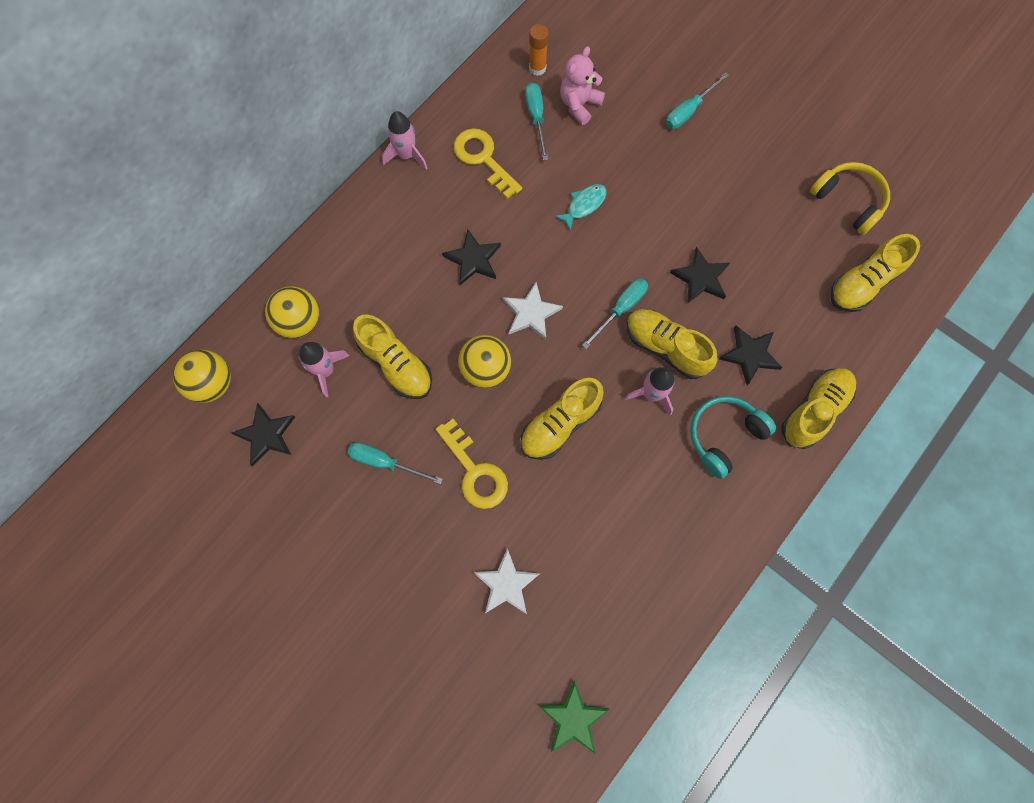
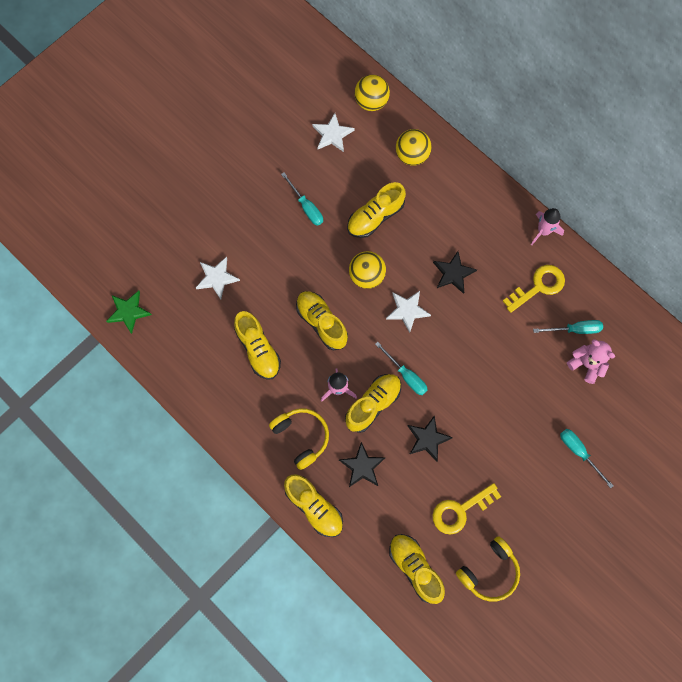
camera: 95 degrees right, 0 degrees up
(266, 435) = (332, 134): black star -> white star
(326, 370) = (374, 171): pink rocket -> none
(385, 462) = (306, 207): turquoise screwdriver -> turquoise screwdriver turned 120 degrees clockwise
(475, 471) = (294, 264): yellow key -> yellow key (460, 510)
(537, 68) = (622, 334): orange glue stick -> none
(584, 205) = (495, 358): turquoise fish -> none
(609, 509) = (258, 349): none -> yellow shoe
(724, 436) = (302, 437): turquoise headphones -> yellow headphones

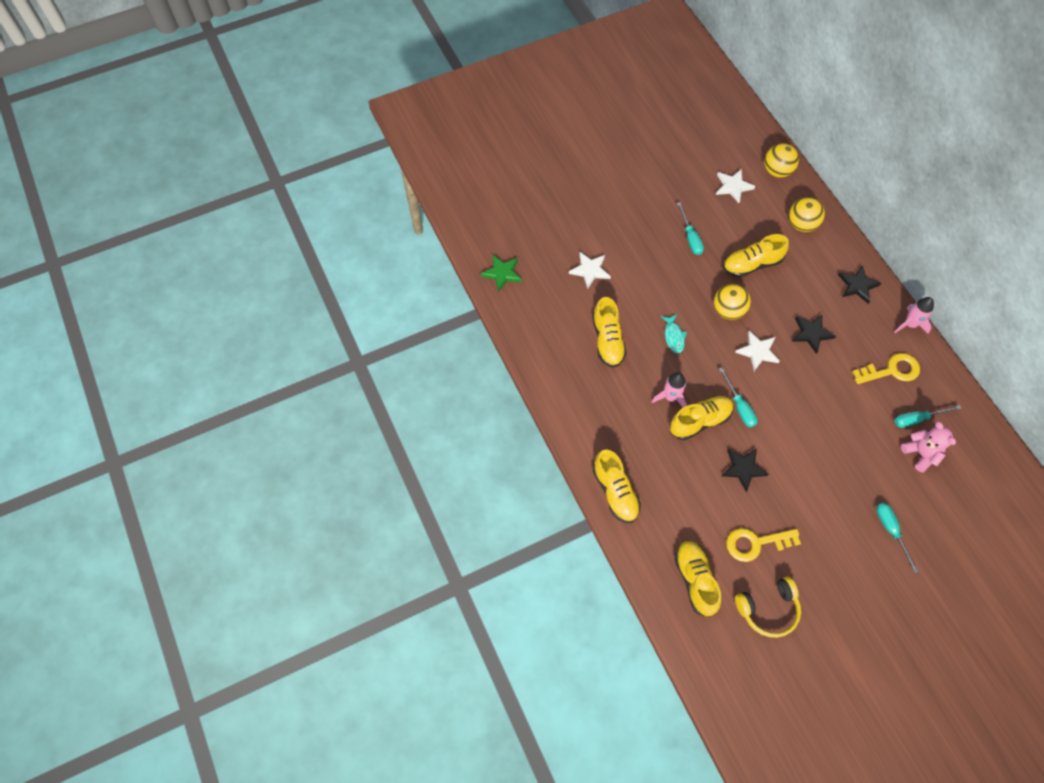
camera: 20 degrees right, 10 degrees down
(302, 437) = (623, 427): yellow headphones -> none
(321, 323) = (673, 336): yellow shoe -> turquoise fish
(362, 466) = (672, 472): black star -> black star (857, 285)
(574, 329) = (917, 419): turquoise screwdriver -> turquoise screwdriver turned 150 degrees clockwise

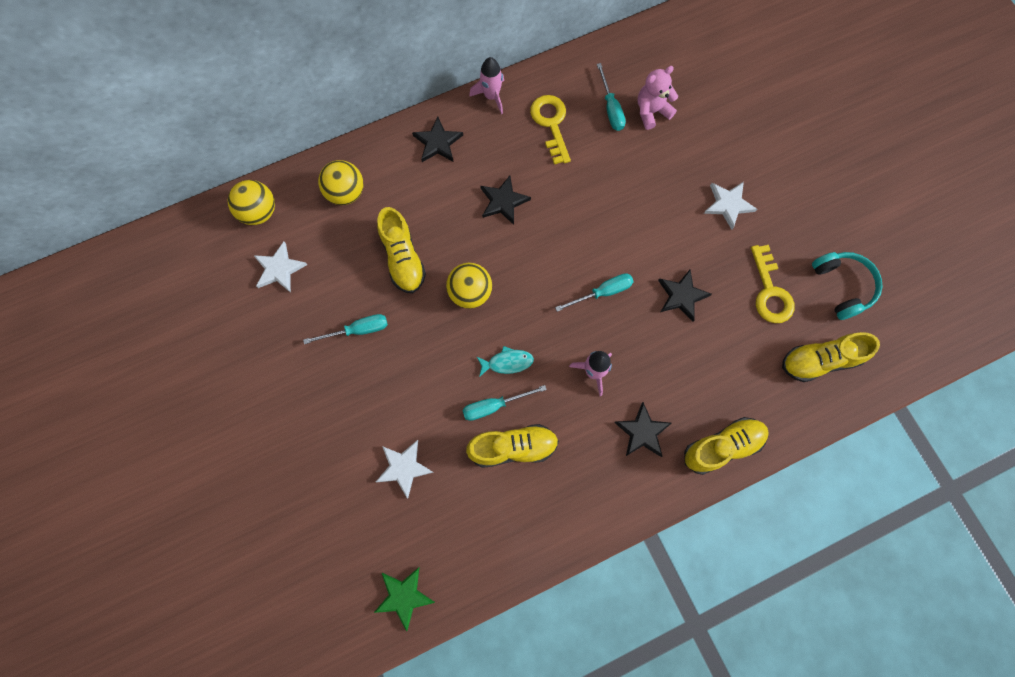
camera: 90 degrees left, 10 degrees up
(624, 432) = (642, 432): none -> black star
(700, 421) = (624, 340): yellow shoe -> none
(757, 351) = (528, 264): white star -> white star (728, 205)
(768, 609) = (842, 286): yellow headphones -> turquoise headphones
(891, 531) = (742, 154): turquoise screwdriver -> turquoise screwdriver (494, 406)

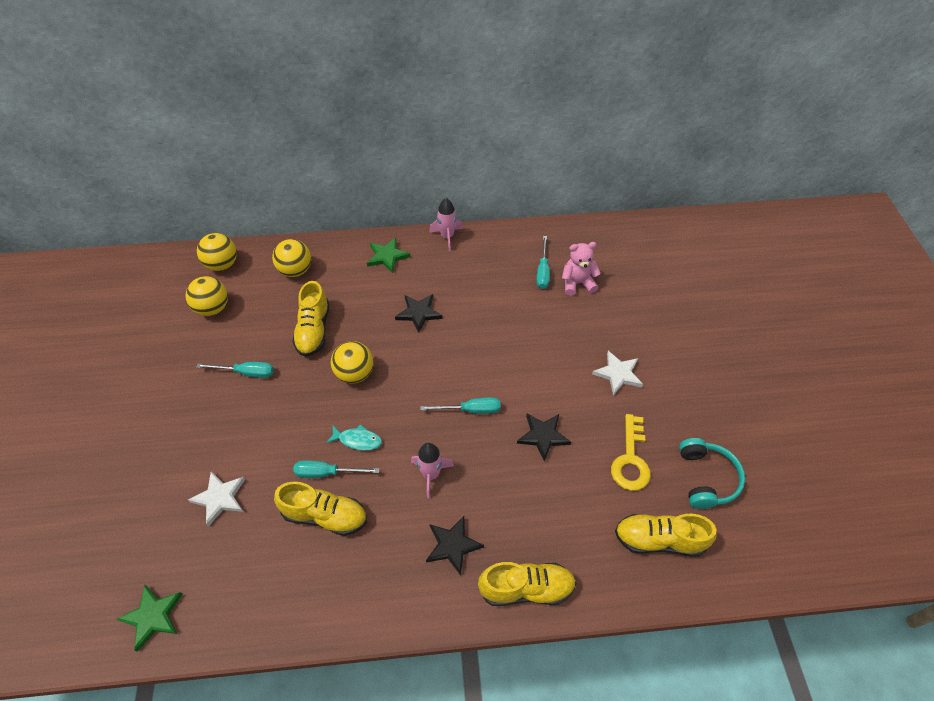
camera: 20 degrees right, 20 degrees down
(279, 269) = (213, 308): white star -> yellow ball
(438, 142) = (387, 256): black star -> green star
(551, 124) = (486, 269): yellow key -> none

